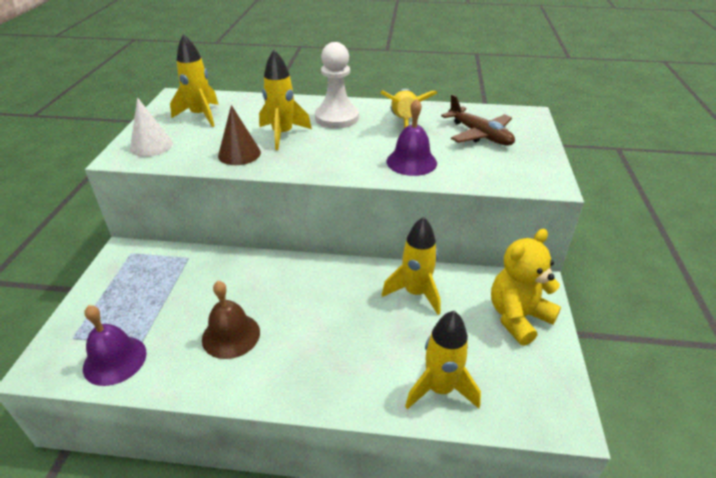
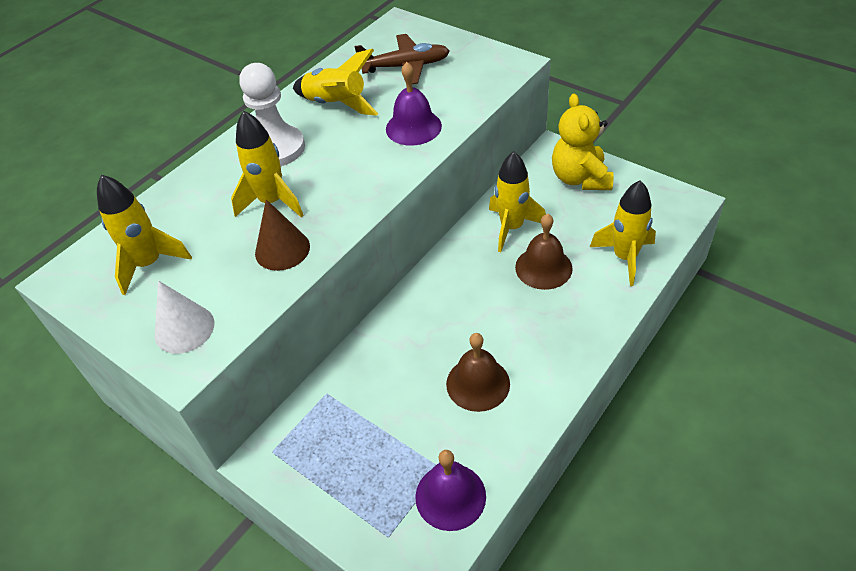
camera: 55 degrees left, 10 degrees up
(383, 331) = (543, 267): none -> brown bell

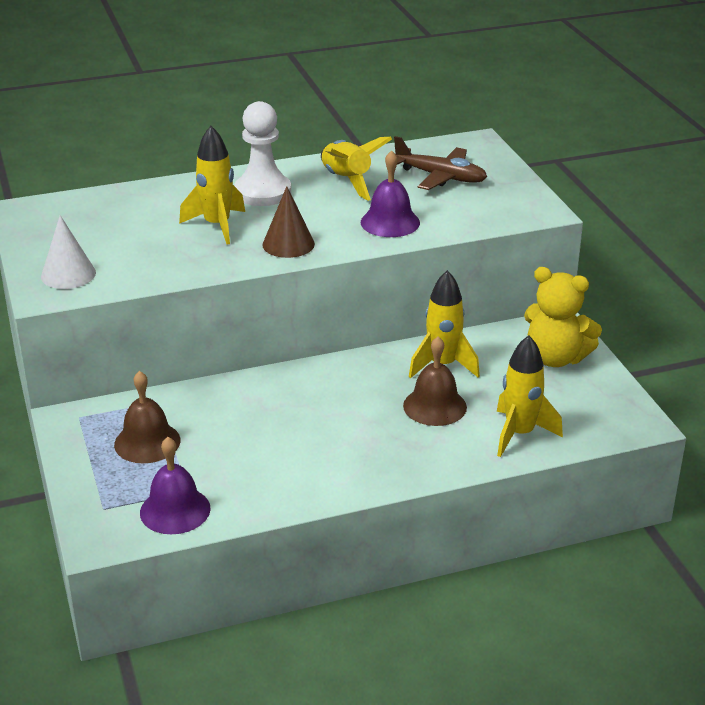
camera: 30 degrees right, 15 degrees down
(149, 264) = (88, 226): yellow rocket -> none
(282, 249) = (188, 258): brown cone -> brown cone (288, 244)
(478, 383) = (280, 454): brown bell -> brown bell (147, 442)
(580, 178) = (556, 358): yellow teddy bear -> yellow teddy bear turned 90 degrees counterclockwise

